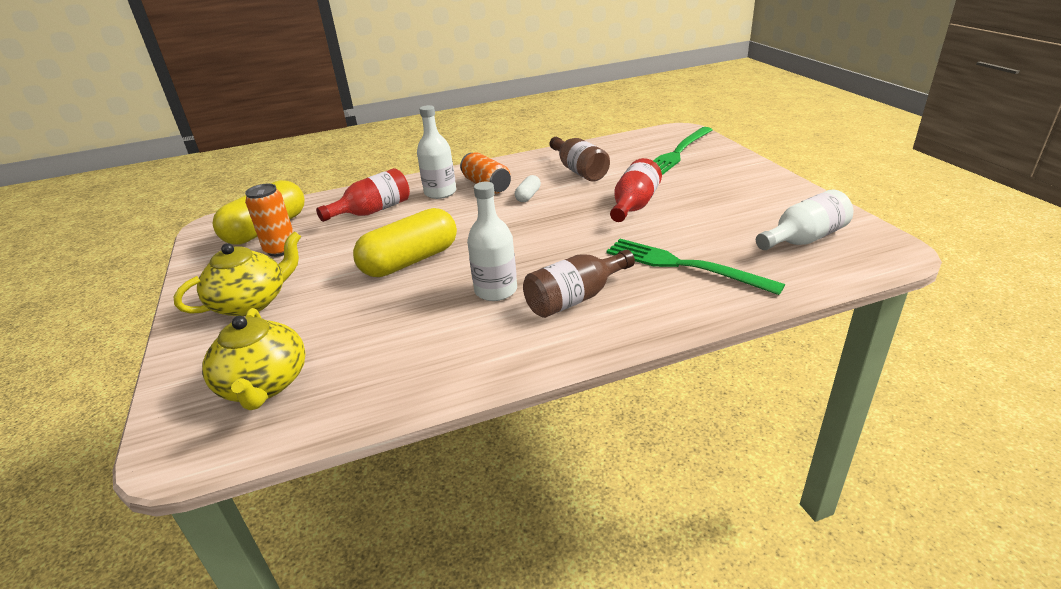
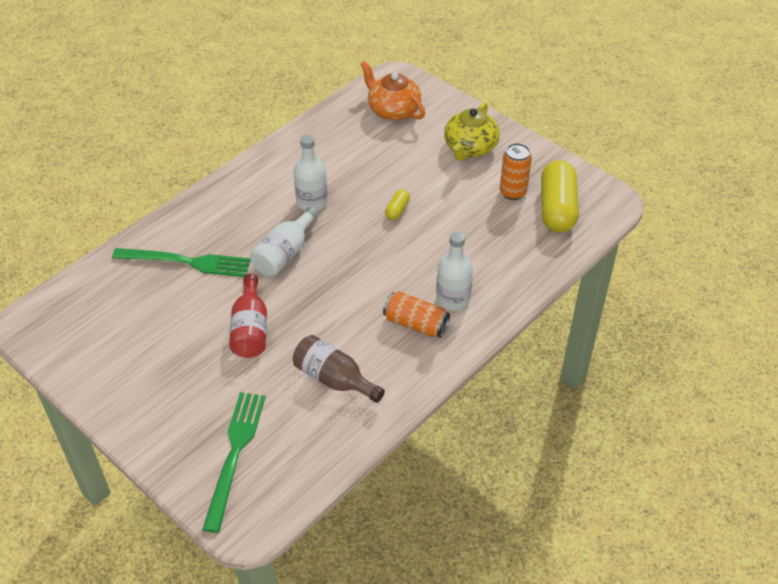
camera: 150 degrees right, 15 degrees up
(264, 385) = (393, 110): yellow teapot -> orange teapot
(373, 211) = (490, 255): red bottle -> none
(410, 261) = (397, 210): yellow capsule -> yellow capsule, size x0.44
(528, 196) = (360, 317): white capsule -> none
(575, 298) = (253, 211): brown bottle -> none
(803, 239) = (95, 319): white bottle -> white bottle (284, 253)

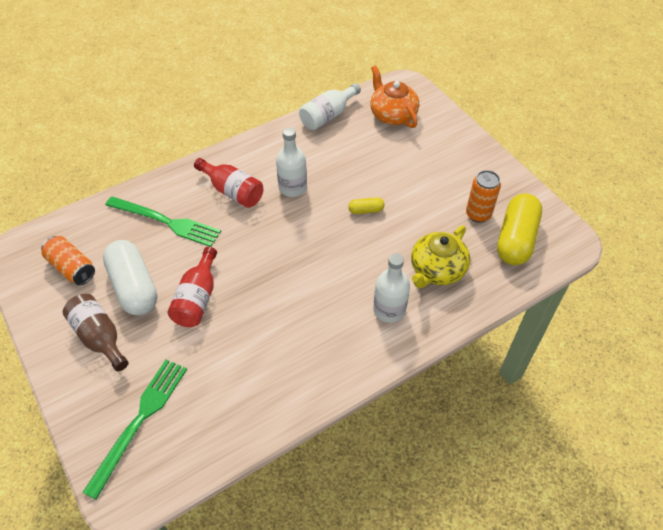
camera: 15 degrees right, 5 degrees up
(177, 332) = (134, 287): none -> white capsule
(248, 218) = (232, 191): none -> red bottle
(284, 253) = (252, 231): white bottle -> white bottle (328, 116)
(334, 379) = (254, 366): brown bottle -> brown bottle (100, 337)
(397, 210) = (366, 210): yellow capsule -> yellow capsule turned 45 degrees clockwise
(415, 324) = (347, 327): orange can -> orange can (72, 268)
(470, 148) = (451, 163): yellow teapot -> yellow teapot (437, 270)

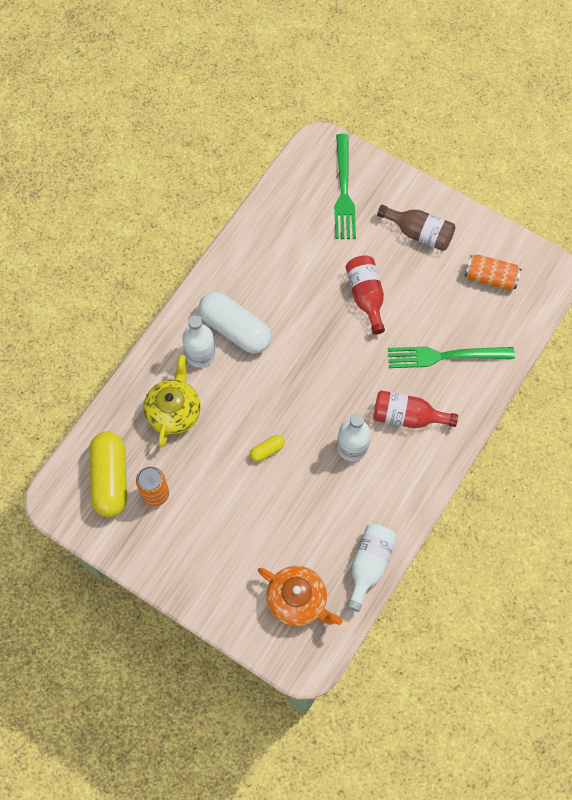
camera: 155 degrees right, 15 degrees up
(134, 287) = (425, 284): white capsule -> white capsule (235, 329)

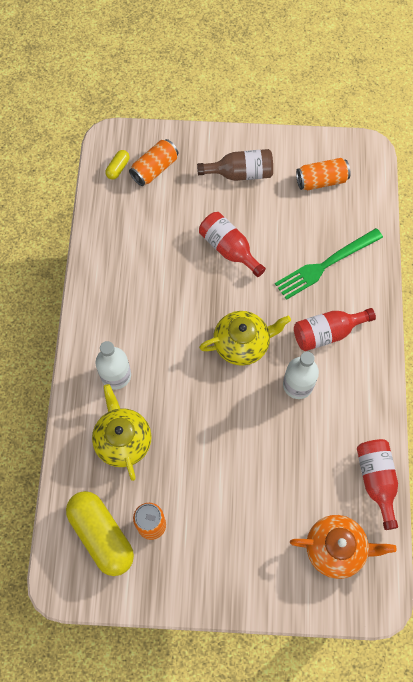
camera: 30 degrees left, 0 degrees up
(235, 329) = (133, 336): white capsule -> none
(267, 451) = (227, 429): yellow capsule -> yellow capsule (118, 168)
(325, 385) = (242, 343): none -> yellow teapot
(343, 190) = (154, 169): green fork -> orange can
(369, 565) = (376, 480): white bottle -> red bottle

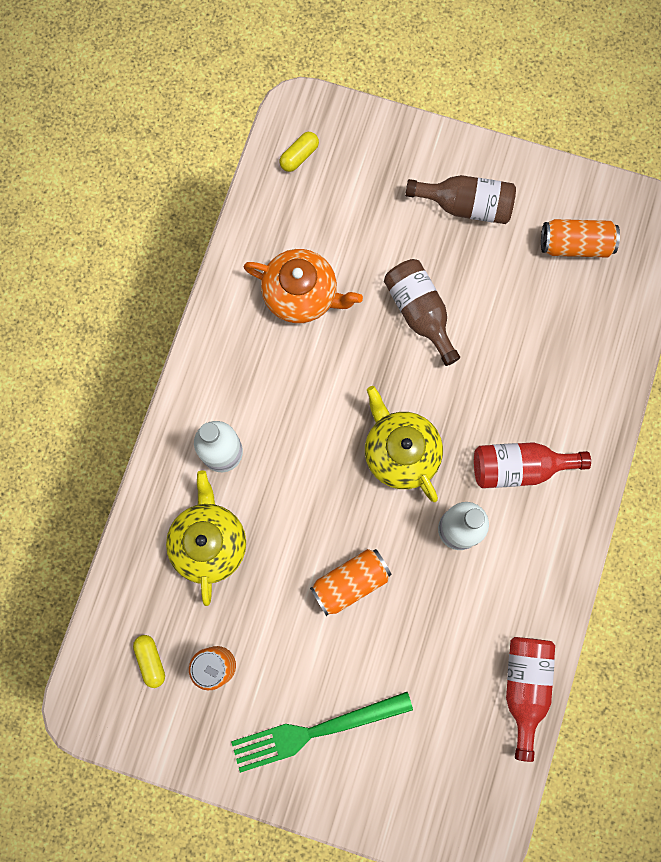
camera: 15 degrees right, 10 degrees up
(102, 535) = (151, 660): yellow capsule -> yellow capsule, size x0.44
(154, 169) = (349, 170): orange can -> orange can (350, 582)
(229, 249) = (419, 313): red bottle -> brown bottle
(242, 343) = (400, 452): yellow teapot -> yellow teapot turned 120 degrees counterclockwise
(326, 264) = (546, 369): green fork -> green fork (316, 730)
(336, 548) = (445, 761): orange teapot -> orange teapot (301, 294)

